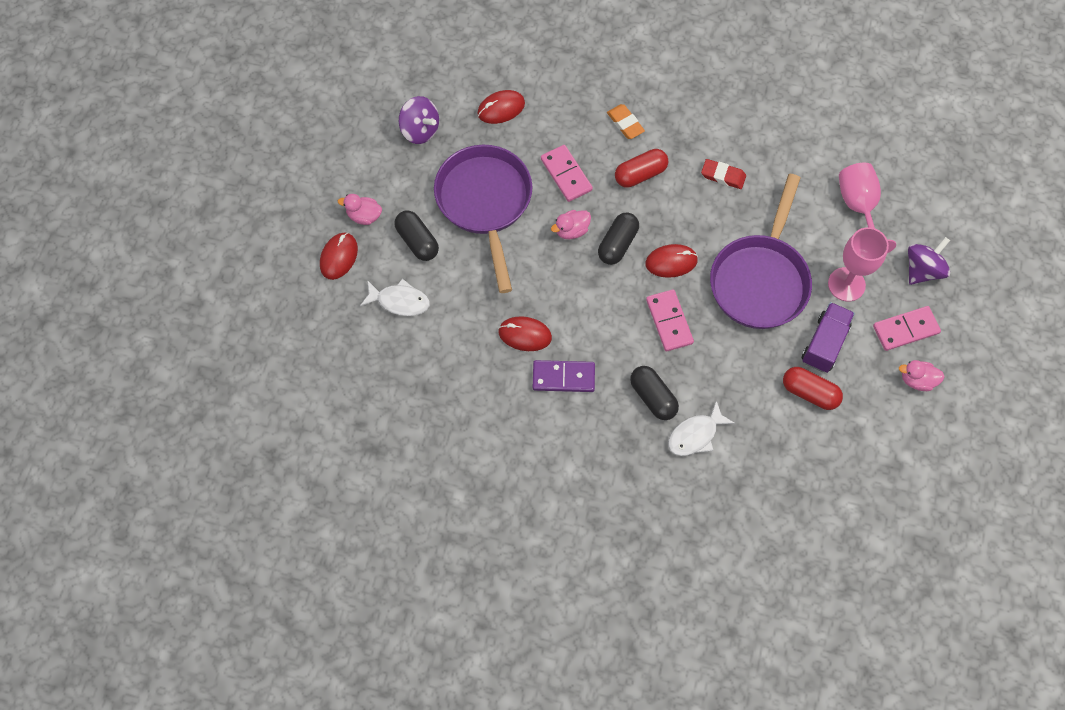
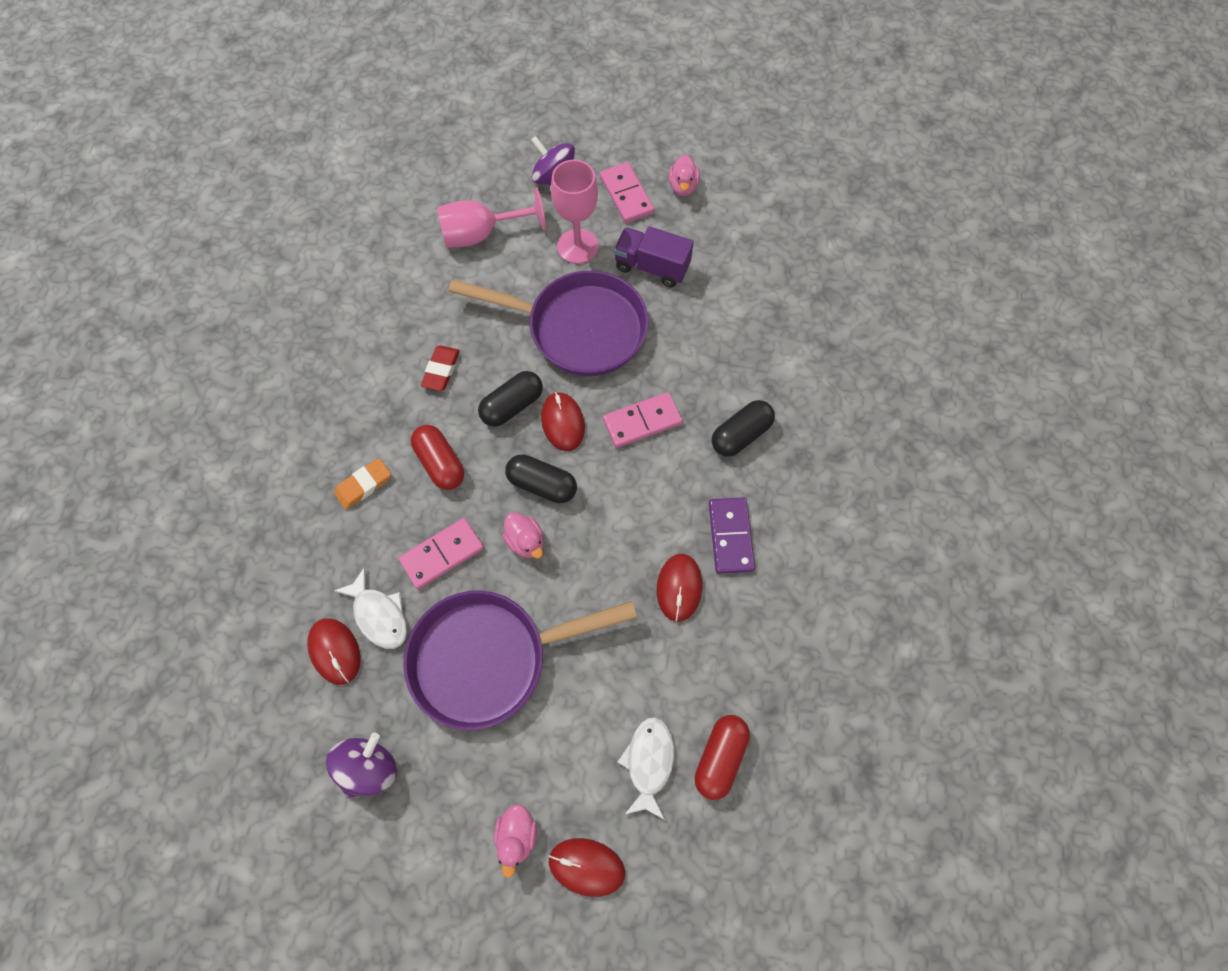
camera: 95 degrees left, 0 degrees up
(417, 241) = (553, 749): black capsule -> black capsule (512, 406)
(695, 435) = (779, 389): white fish -> white fish (379, 615)
(809, 393) = (711, 280): red capsule -> red capsule (720, 758)

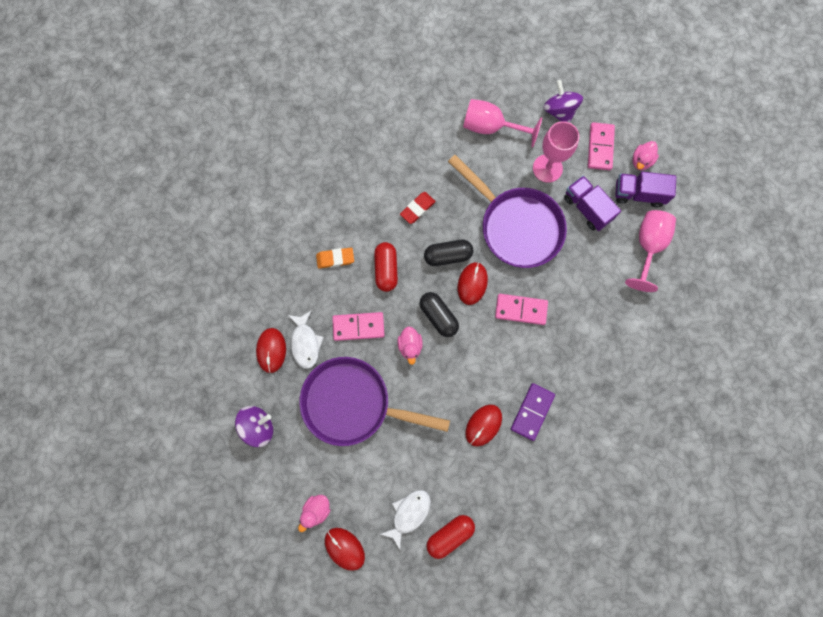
camera: 30 degrees right, 10 degrees up
(702, 222) = (638, 194): none -> purple truck
(741, 435) = (577, 352): black capsule -> none
(748, 273) = (648, 246): none -> pink goblet

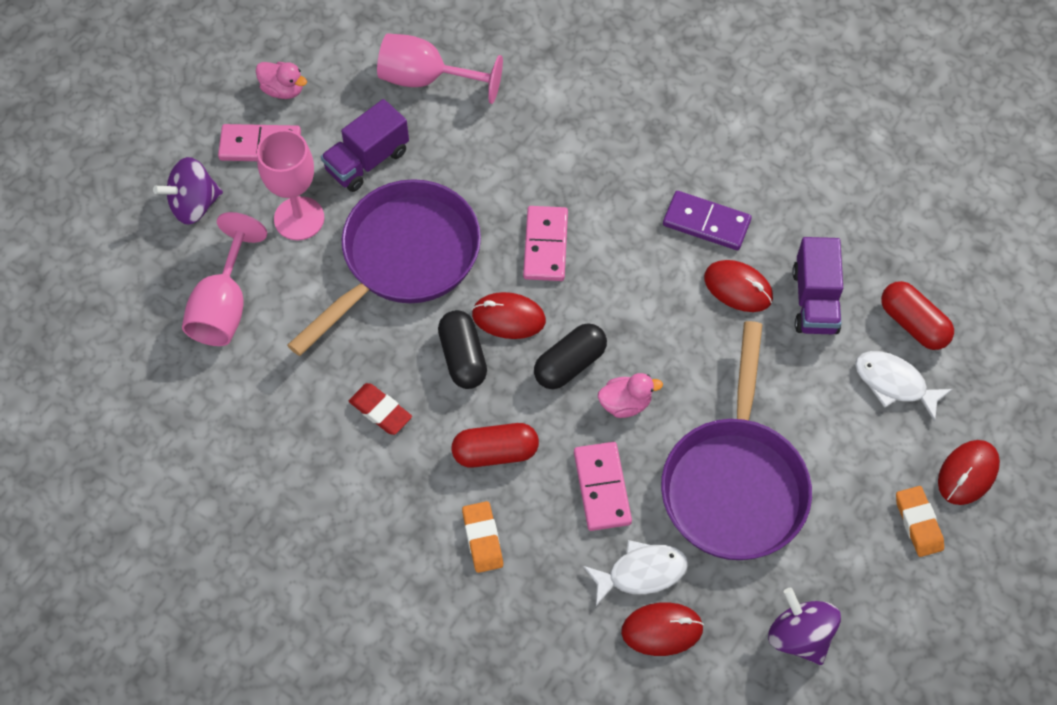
camera: 95 degrees left, 15 degrees down
(316, 510) = (918, 523): pink duck -> orange eraser
(638, 194) = (340, 92): purple truck -> purple truck (815, 301)

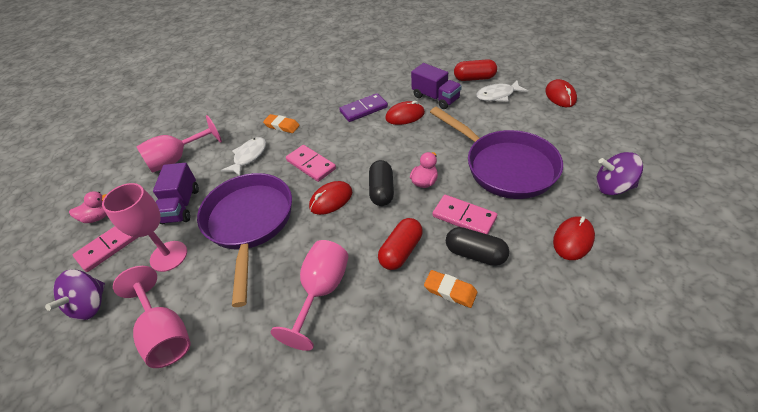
camera: 45 degrees left, 15 degrees down
(380, 411) = (321, 291): red eraser -> pink goblet
(463, 357) = (331, 232): black capsule -> black capsule (475, 254)
(641, 573) = (529, 229): white fish -> white fish (249, 157)
(918, 523) = (575, 120): orange eraser -> orange eraser (282, 126)

